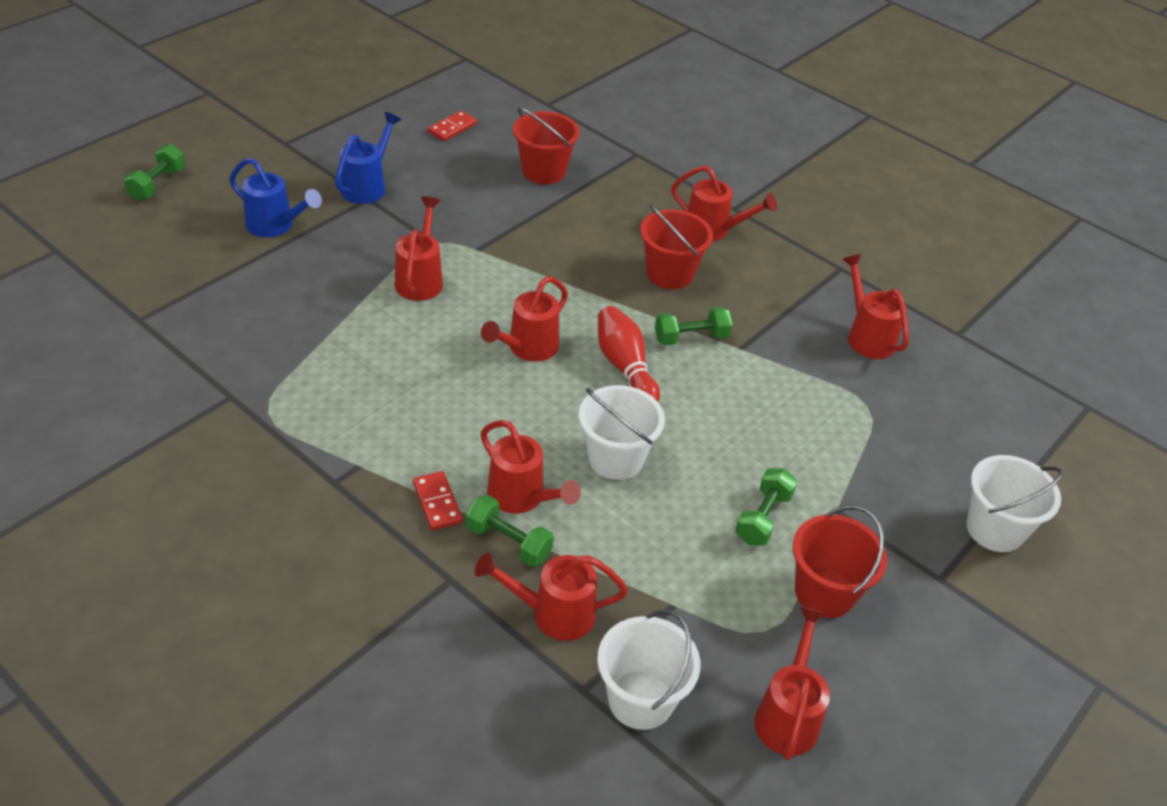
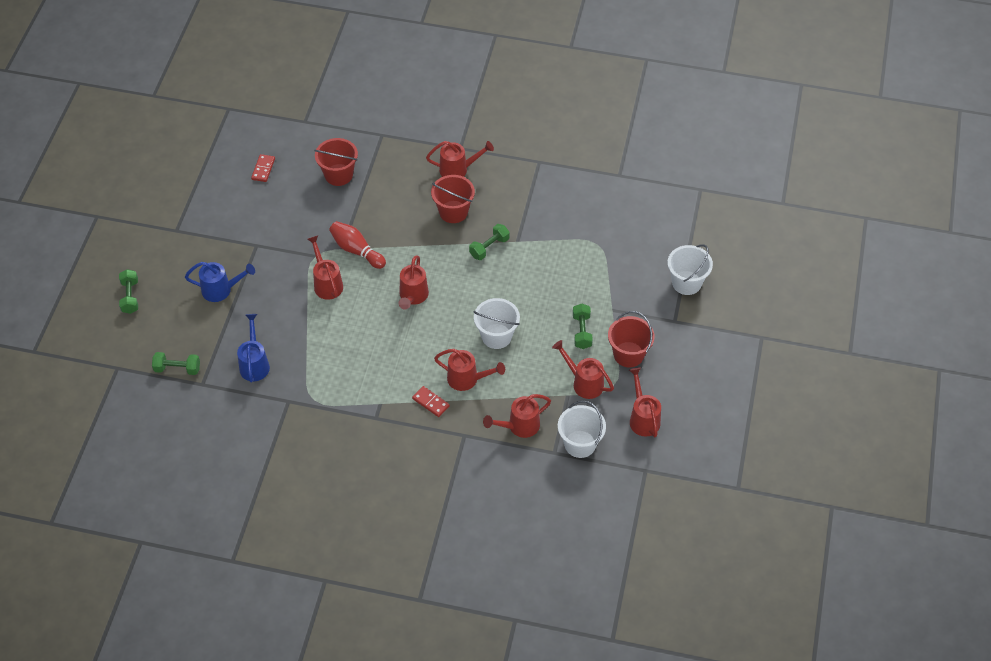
camera: 25 degrees left, 10 degrees up
(367, 186) = (249, 237): blue watering can -> blue watering can (254, 364)
(508, 542) = (477, 404): green dumbbell -> green dumbbell (177, 368)
(625, 367) = (467, 282): red bowling pin -> red bowling pin (356, 250)
(867, 336) = (575, 200): red watering can -> red watering can (584, 383)

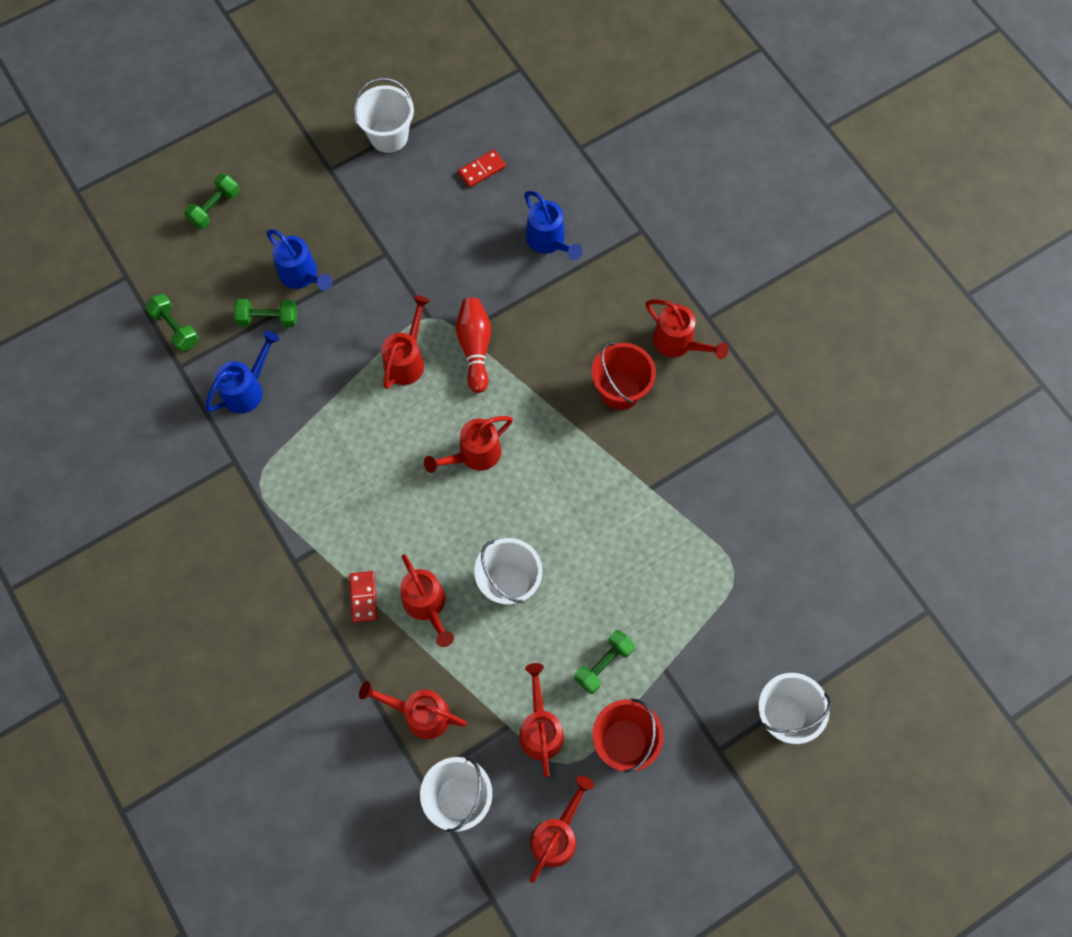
camera: 45 degrees right, 15 degrees up
(191, 191) = (388, 136): none -> white bucket
(338, 175) = (549, 241): red bucket -> blue watering can
(489, 247) = (613, 468): green dumbbell -> green dumbbell (268, 319)

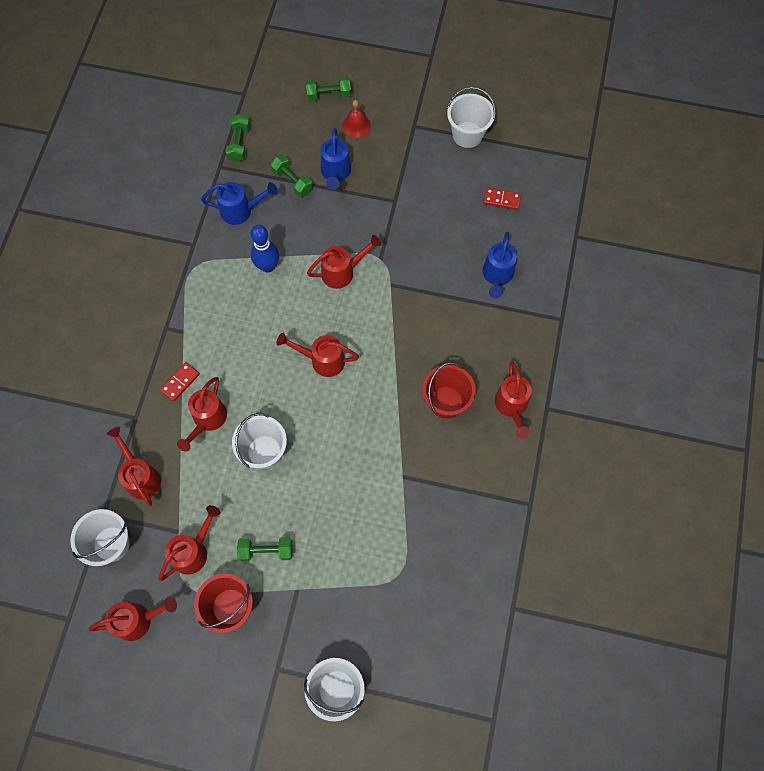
camera: 45 degrees right, 0 degrees up
(273, 214) = (356, 125): none -> red bell
(330, 417) = (268, 266): none -> blue bowling pin
(475, 348) = (388, 299): red bowling pin -> none

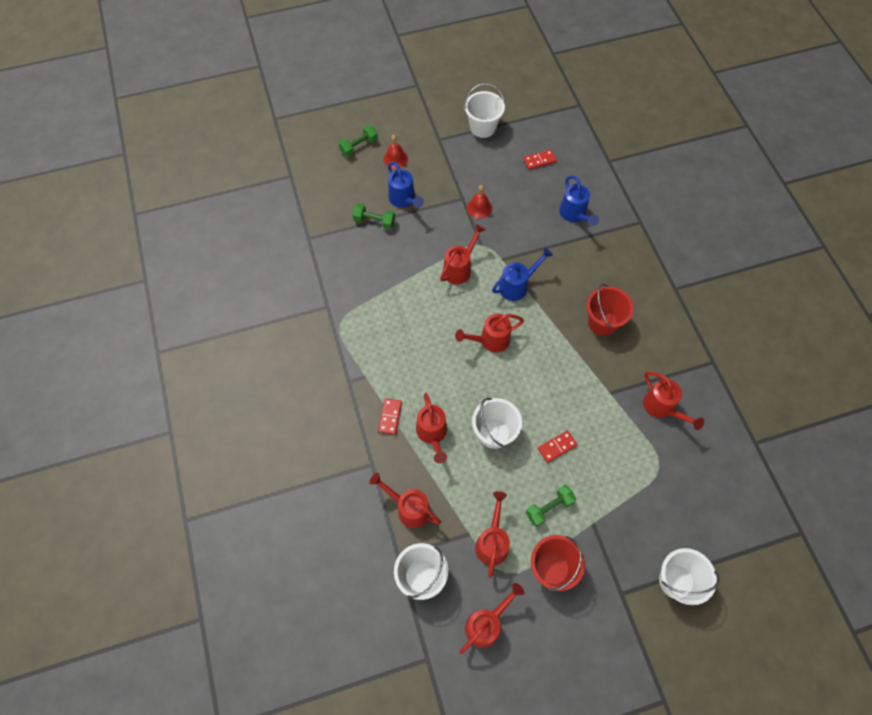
camera: 30 degrees left, 5 degrees down
(239, 144) = (313, 213): green dumbbell -> none
(241, 210) = (348, 262): blue watering can -> blue watering can (517, 286)
(268, 266) = (399, 293): blue bowling pin -> none
(314, 499) = (557, 447): none -> red domino
(405, 219) = (479, 207): none -> red bell
(512, 406) = (650, 300): red watering can -> red watering can (662, 408)

